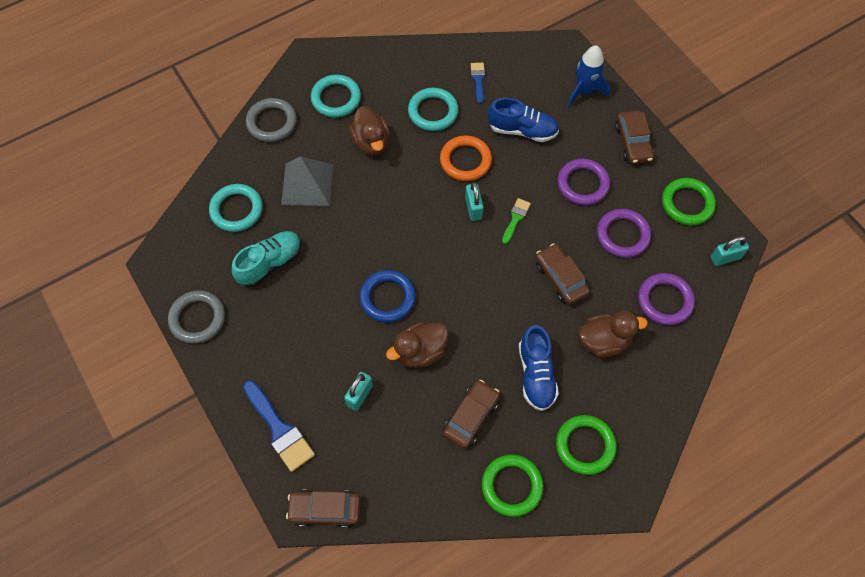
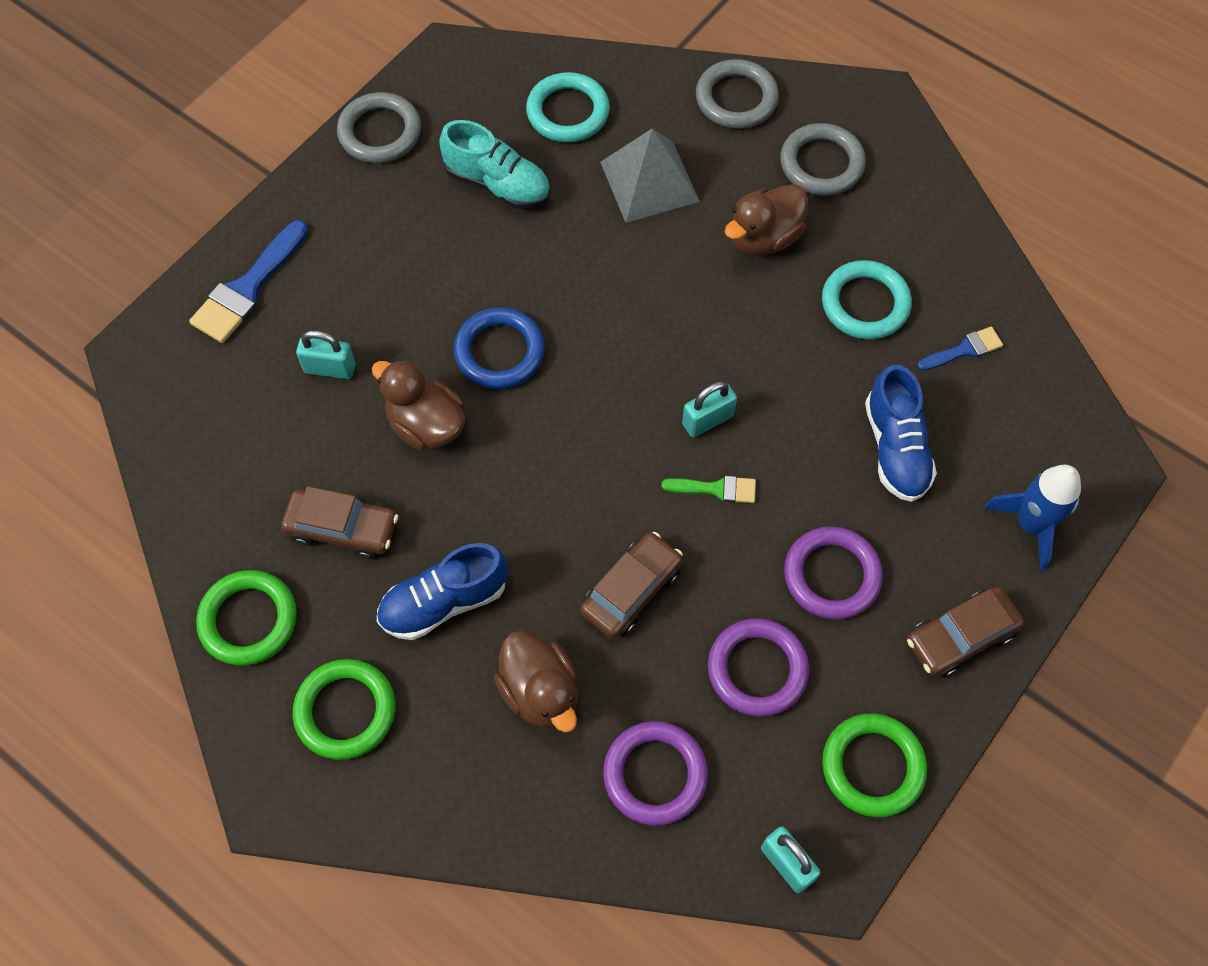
camera: 70 degrees right, 0 degrees up
(325, 510) = (148, 384): brown car -> none
(336, 98) = (821, 164): turquoise ring -> grey ring
(465, 160) = (793, 380): orange ring -> none

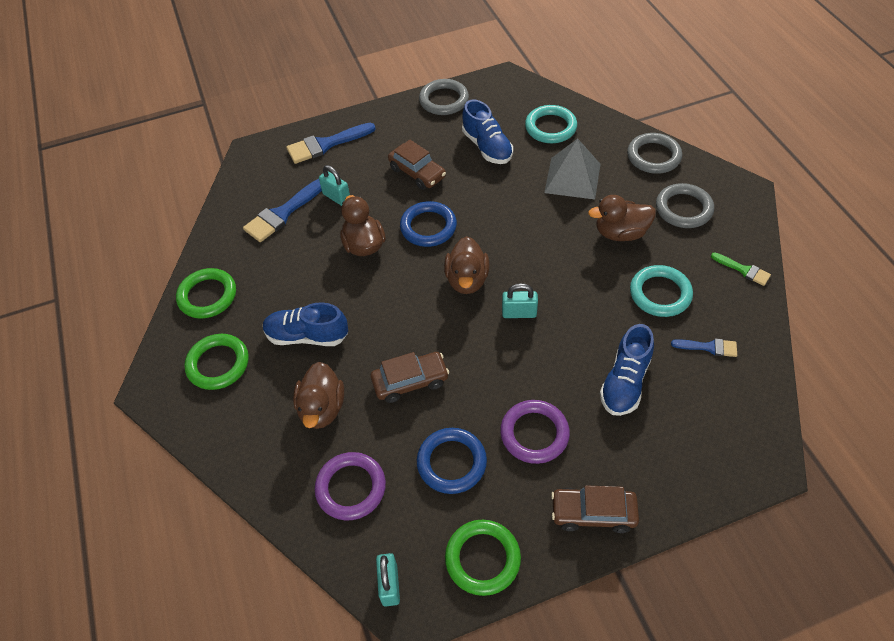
camera: 35 degrees right, 10 degrees down
(265, 434) = (283, 213): none -> blue brush
(343, 528) = (285, 275): brown car -> brown car (417, 172)
(498, 184) = (487, 147): turquoise shoe -> blue shoe
(608, 406) = (467, 280): none -> brown duck
(716, 489) = (498, 351): green brush -> green brush (743, 270)
(757, 669) = (451, 462): purple ring -> blue ring
(1031, 525) = (687, 470): blue rocket -> none

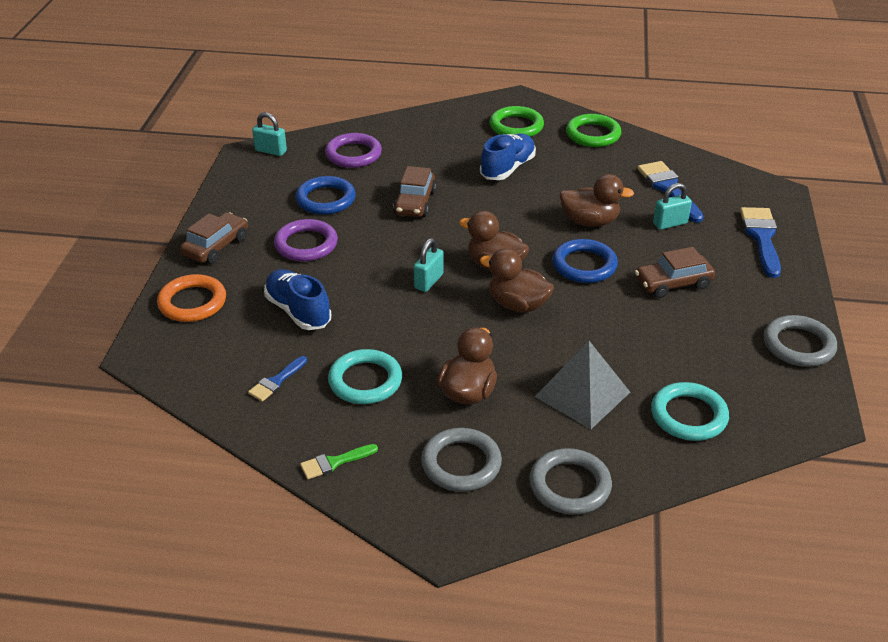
camera: 115 degrees right, 15 degrees down
(322, 408) = (431, 159): brown duck -> brown duck (517, 305)
(482, 559) = (244, 189): green ring -> none
(487, 147) = (684, 348): blue shoe -> none
(680, 473) = (192, 302): none -> orange ring

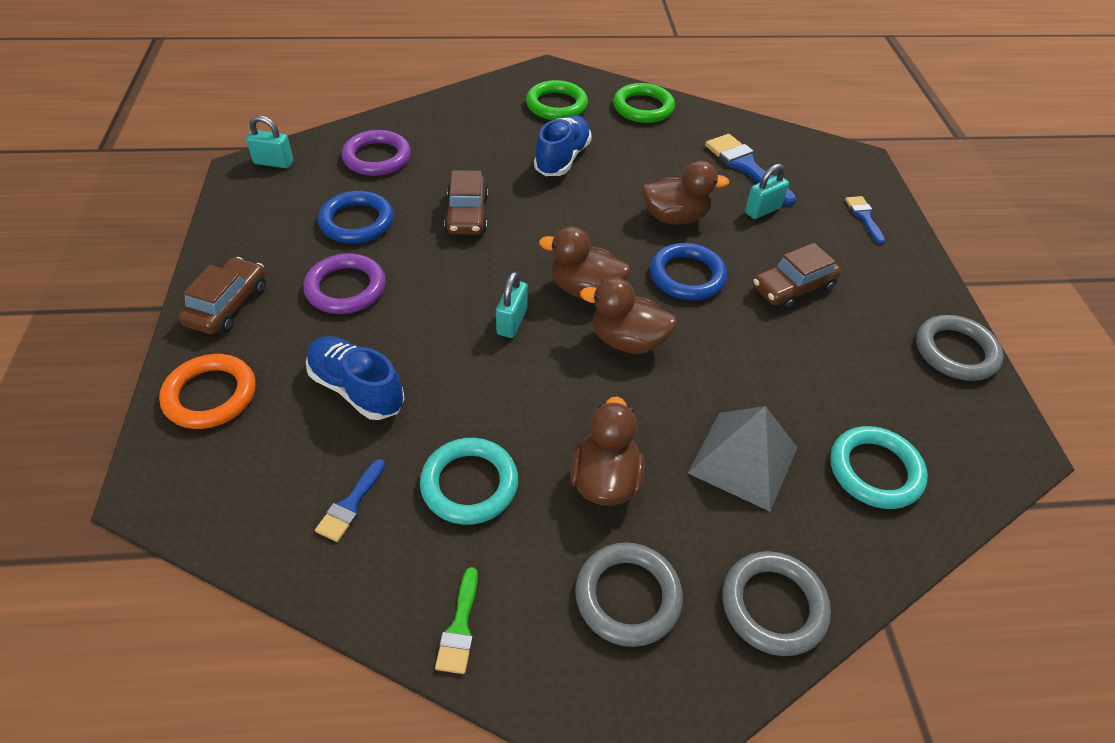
camera: 15 degrees left, 10 degrees up
(334, 462) = (460, 627): green brush -> green brush turned 45 degrees counterclockwise
(761, 238) = (864, 217): blue brush -> blue brush, size x0.56

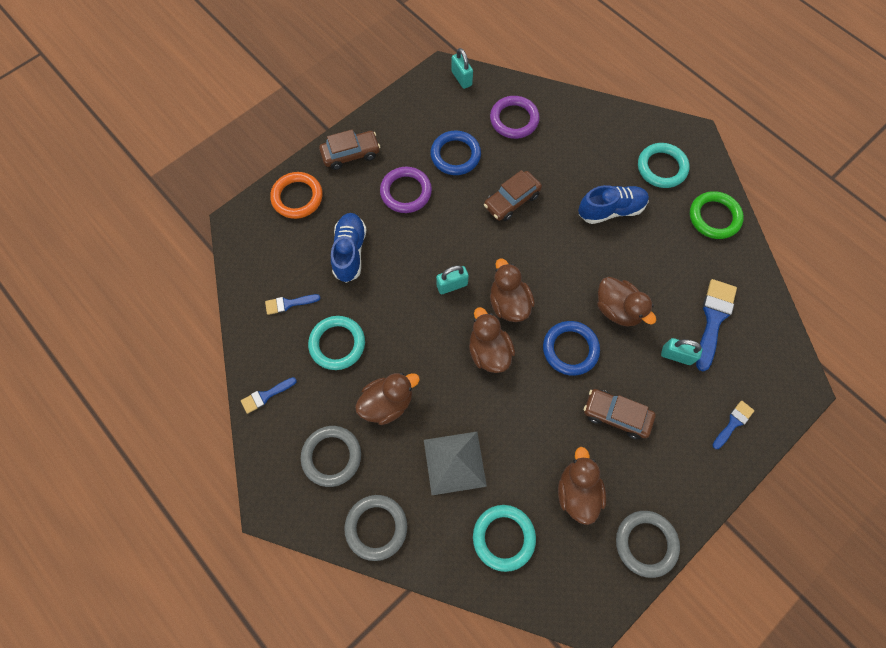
camera: 55 degrees right, 20 degrees up
(460, 627) = (266, 395): green brush -> blue brush
(556, 105) = (661, 167): green ring -> turquoise ring
(859, 370) = (577, 491): none -> brown duck

